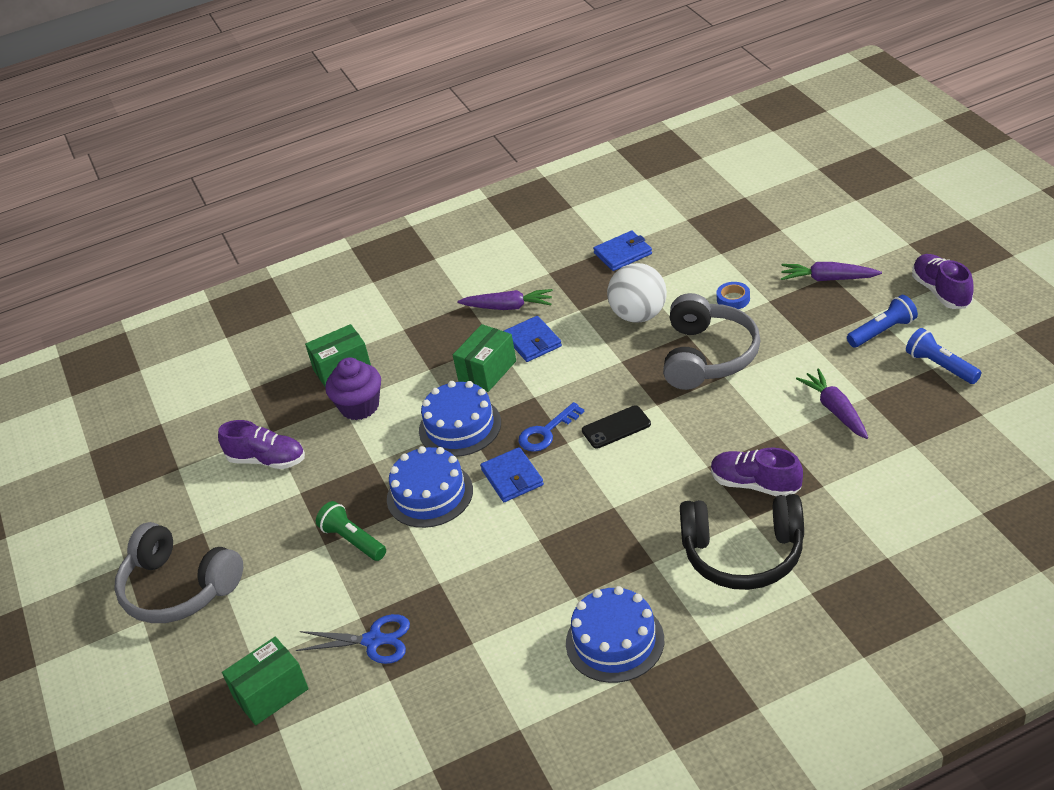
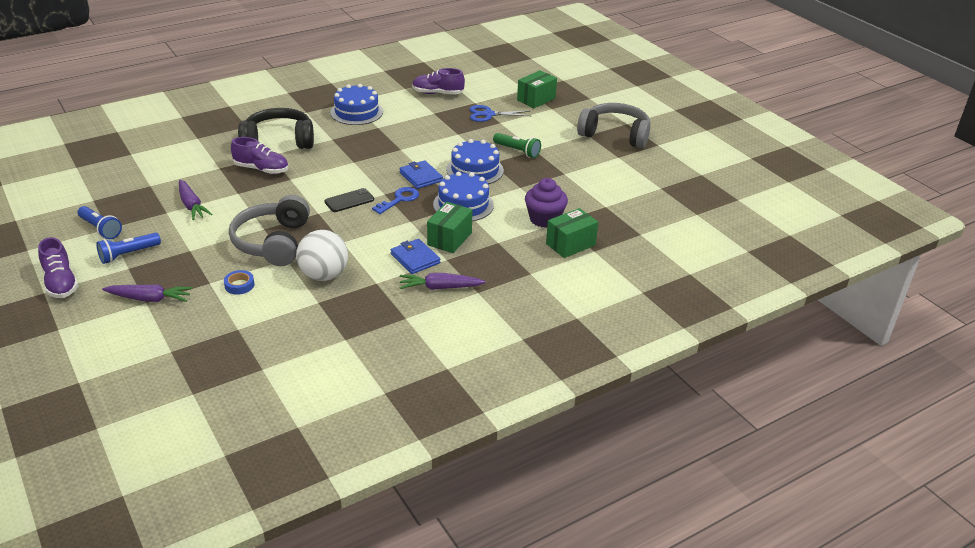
camera: 165 degrees right, 5 degrees down
(267, 460) = (598, 190): purple shoe -> purple shoe (437, 93)
(623, 253) = (332, 333): blue wallet -> none

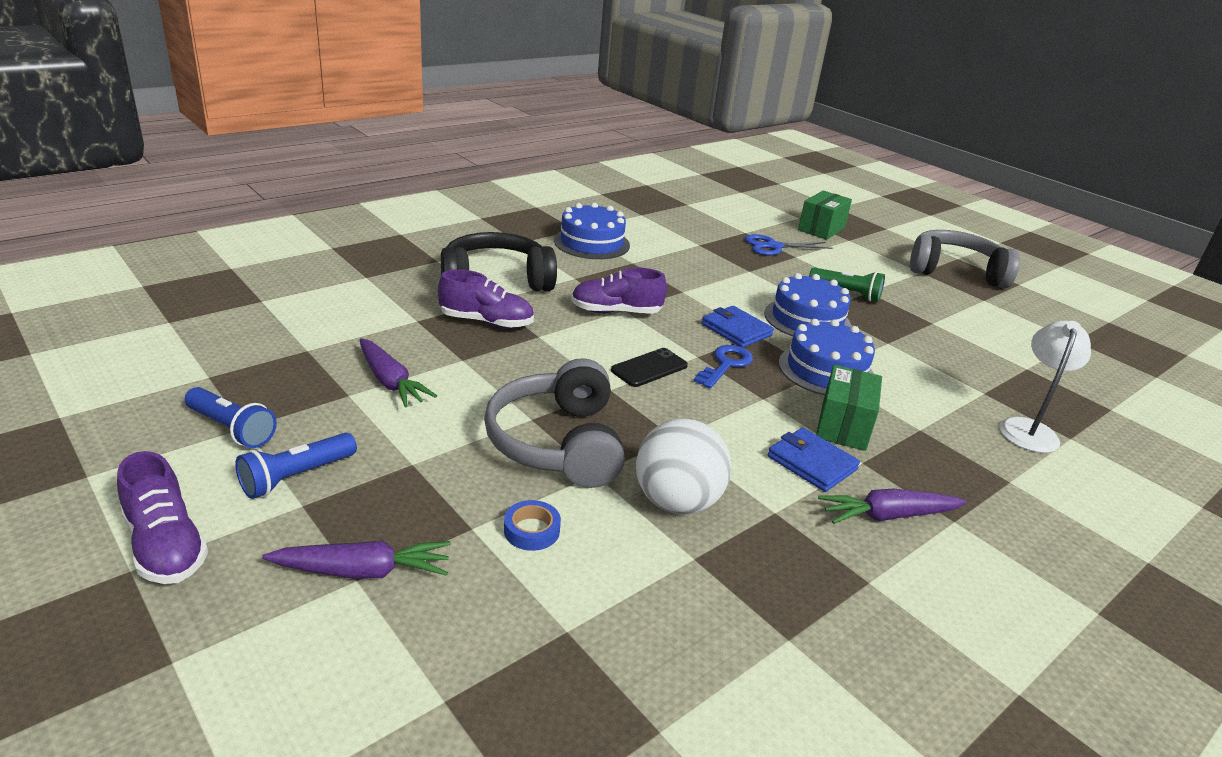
camera: 10 degrees left, 5 degrees down
(437, 93) = (689, 221): purple shoe -> purple shoe (616, 312)
(544, 219) = (959, 390): purple cupcake -> none
(570, 244) = (1029, 429): green box -> white lamp

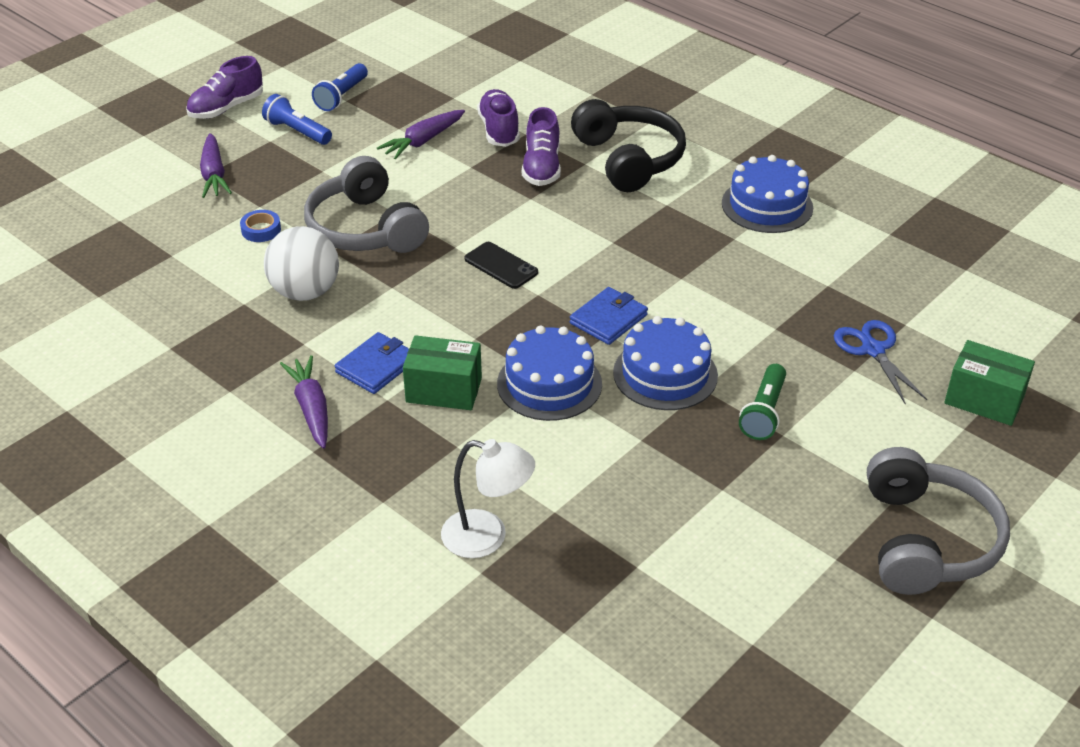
camera: 85 degrees right, 10 degrees up
(558, 443) = (365, 229): grey headphones -> grey headphones turned 105 degrees counterclockwise
(616, 312) = (604, 237): purple shoe -> purple shoe (499, 130)
(726, 364) = (529, 313): blue key -> none

